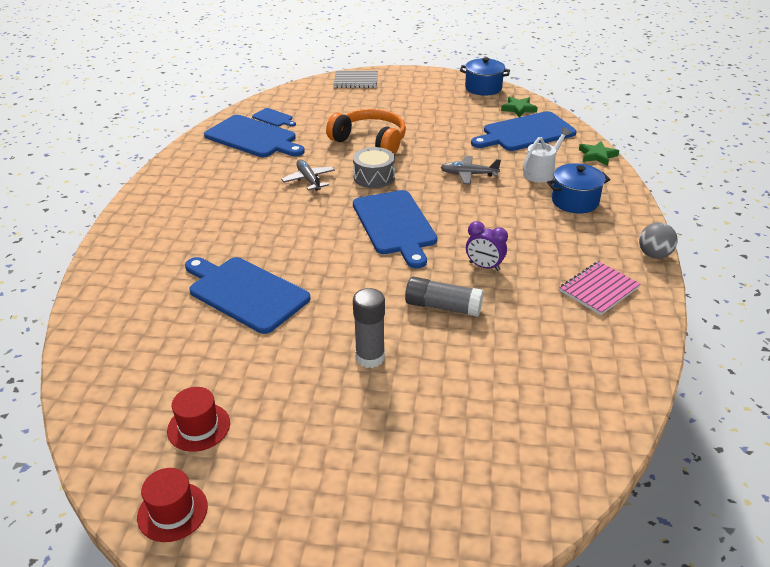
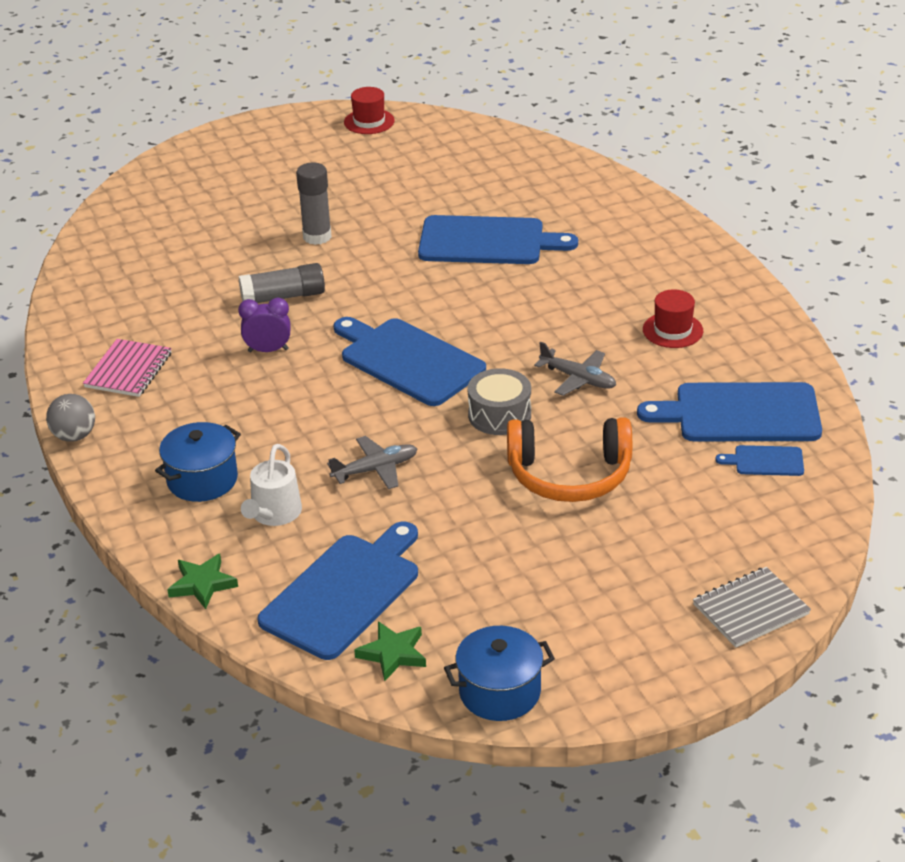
camera: 150 degrees right, 0 degrees up
(198, 427) = (405, 156): red hat -> red hat (672, 330)

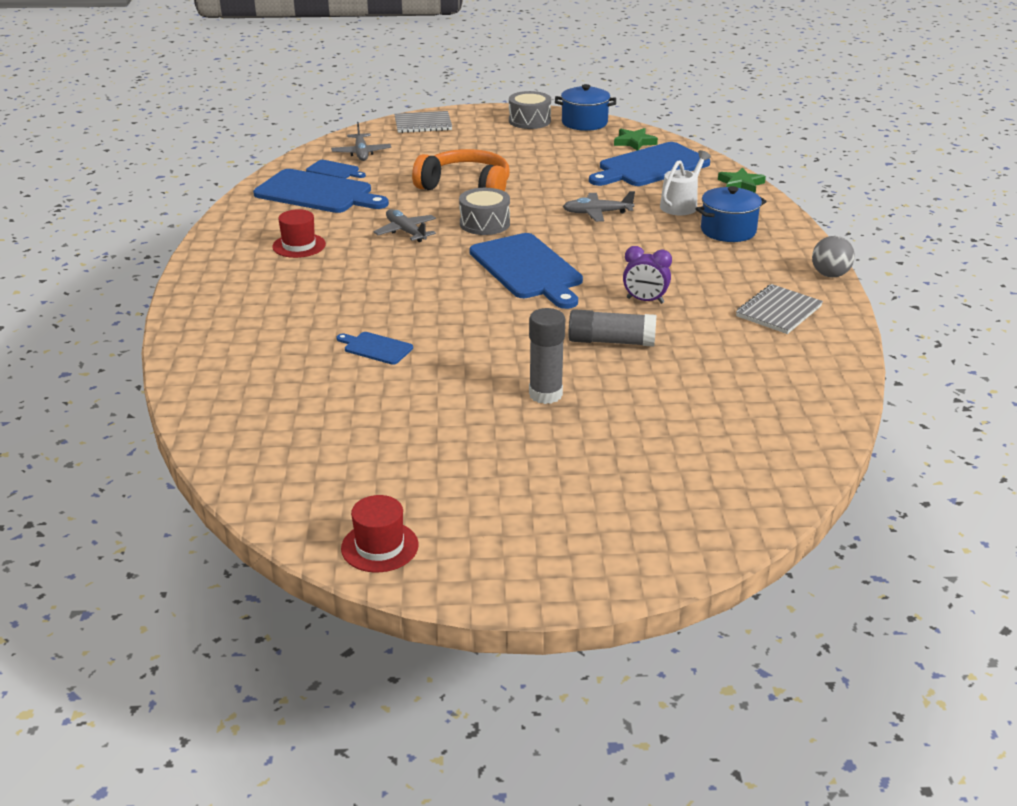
camera: 160 degrees left, 5 degrees down
(128, 370) = (778, 311): pink notebook -> grey notebook
(487, 241) = (376, 348): blue cutting board -> blue cutting board, size x0.47
(592, 671) = (529, 121): none -> grey drum
(769, 508) = (361, 153): none -> grey plane

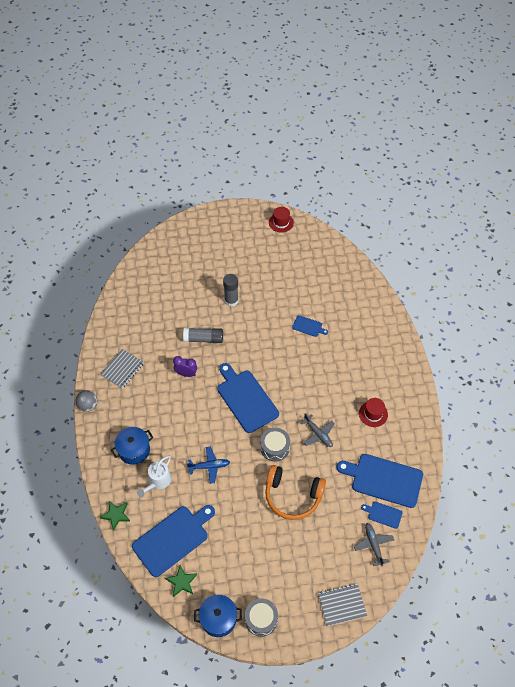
camera: 175 degrees right, 25 degrees up
(597, 213) = (209, 466): grey plane -> blue plane

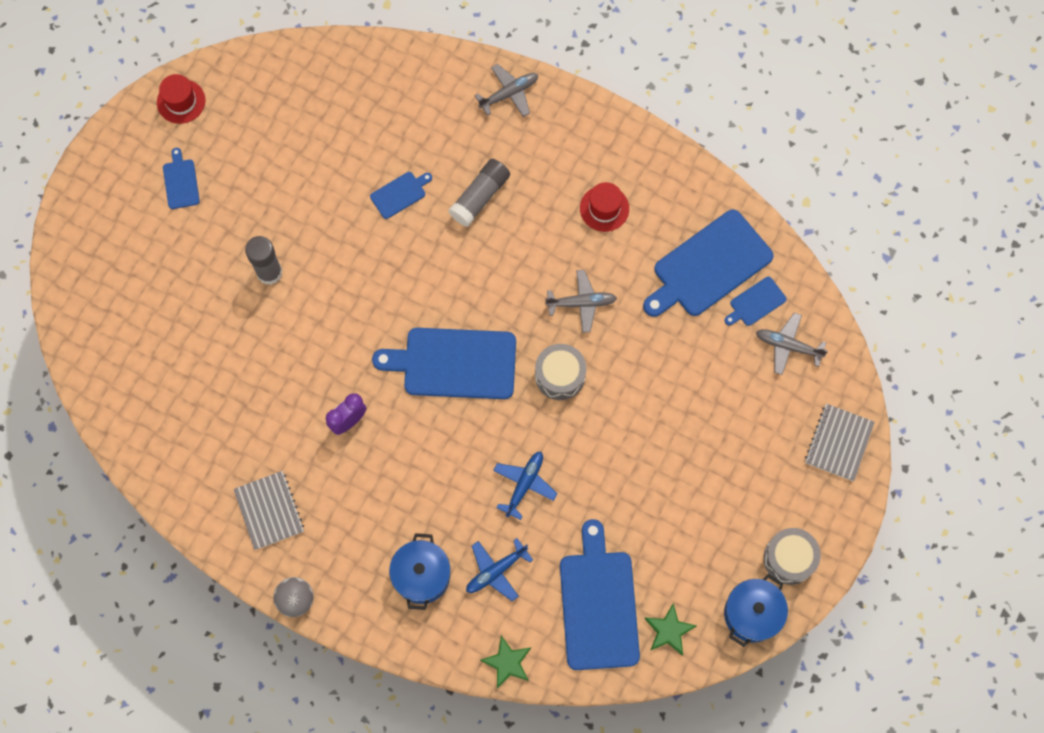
camera: 55 degrees left, 15 degrees up
(158, 481) = (496, 571): white watering can -> blue plane
(203, 339) = (307, 357): grey glue stick -> grey glue stick (480, 197)
(245, 244) = (181, 182): none -> blue cutting board
(293, 496) = (648, 401): orange headphones -> none
(394, 339) = (509, 93): none -> grey plane

